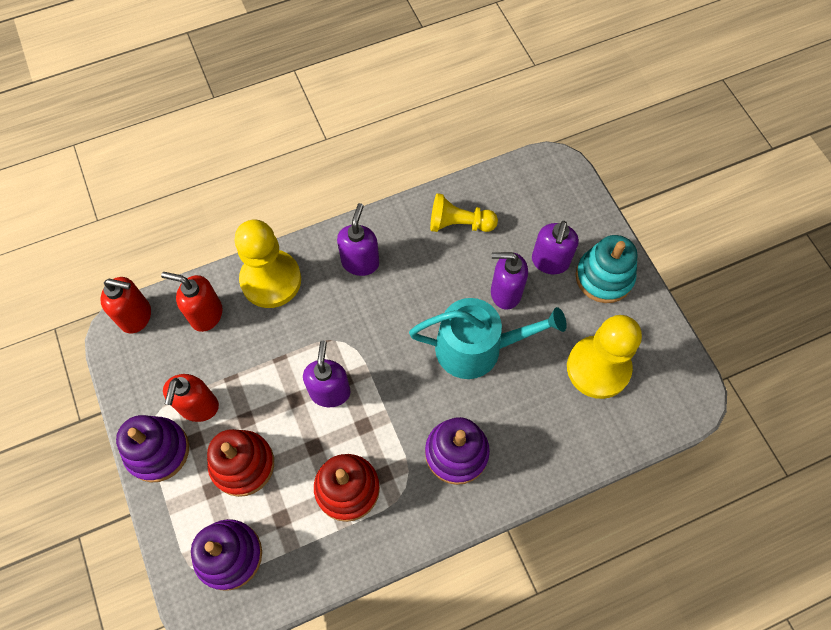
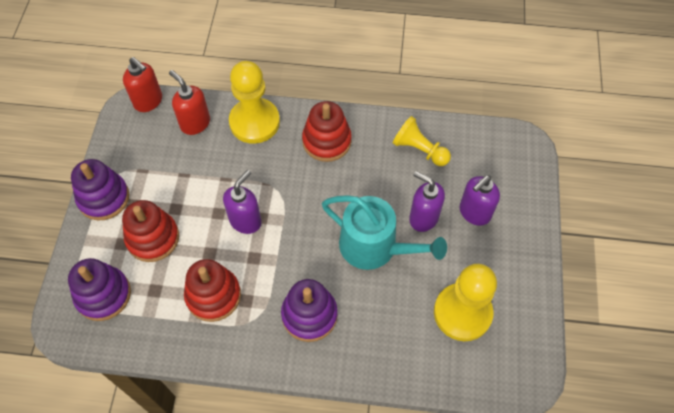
camera: 30 degrees right, 5 degrees down
(198, 407) = (149, 183): red soap dispenser -> none
(360, 262) = (326, 141): purple soap dispenser -> red stacking toy
(604, 277) = (512, 246): turquoise stacking toy -> none

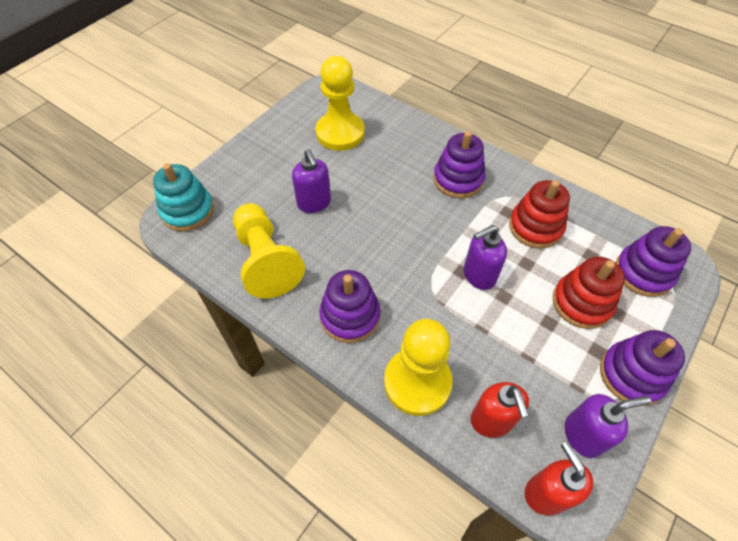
camera: 150 degrees left, 5 degrees down
(326, 141) = (350, 316): red stacking toy -> purple stacking toy
(374, 247) = (372, 201): turquoise watering can -> none
(419, 150) = (266, 260): yellow pawn -> yellow pawn, size x1.57
(474, 213) = (269, 187): purple soap dispenser -> purple soap dispenser (583, 435)
(518, 157) = (187, 211): none -> turquoise stacking toy

